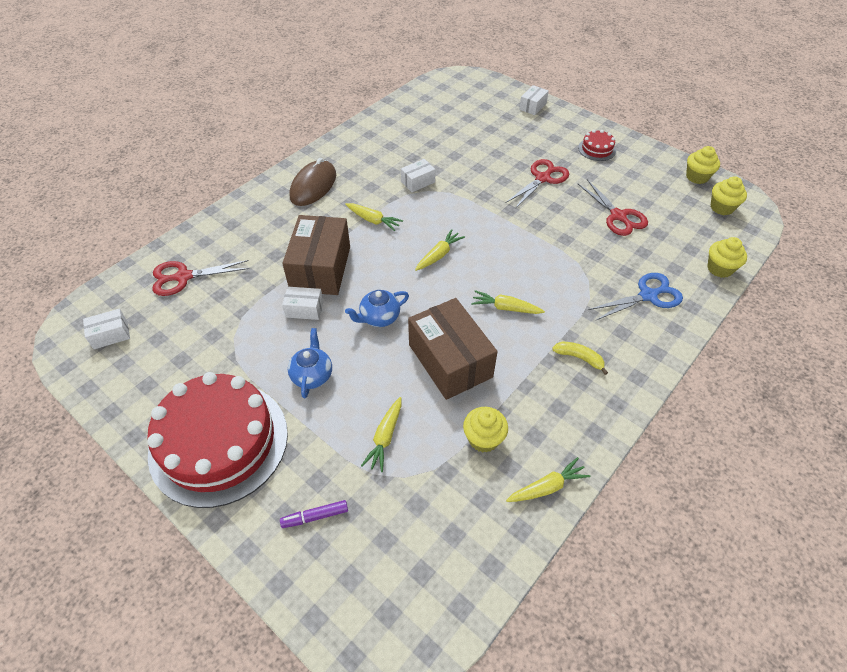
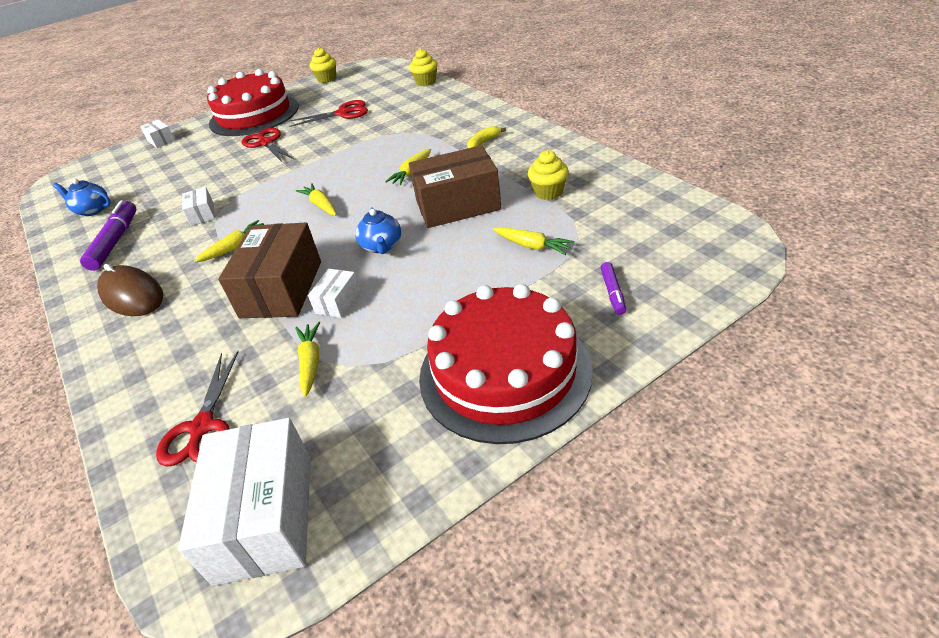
camera: 70 degrees left, 10 degrees down
(110, 335) = (265, 517): white box -> white box, size x2.11
(312, 375) = (437, 295): blue teapot -> blue teapot (92, 210)
(320, 268) = (281, 289): brown box -> brown box turned 75 degrees clockwise
(377, 148) = (115, 241): none -> purple marker
(547, 487) = (600, 166): yellow carrot -> yellow carrot (310, 363)
(597, 149) = (254, 115): red cake -> red cake, size x2.47
(648, 296) = (435, 110): blue scissors -> none
(721, 208) = (367, 74): yellow cupcake -> none

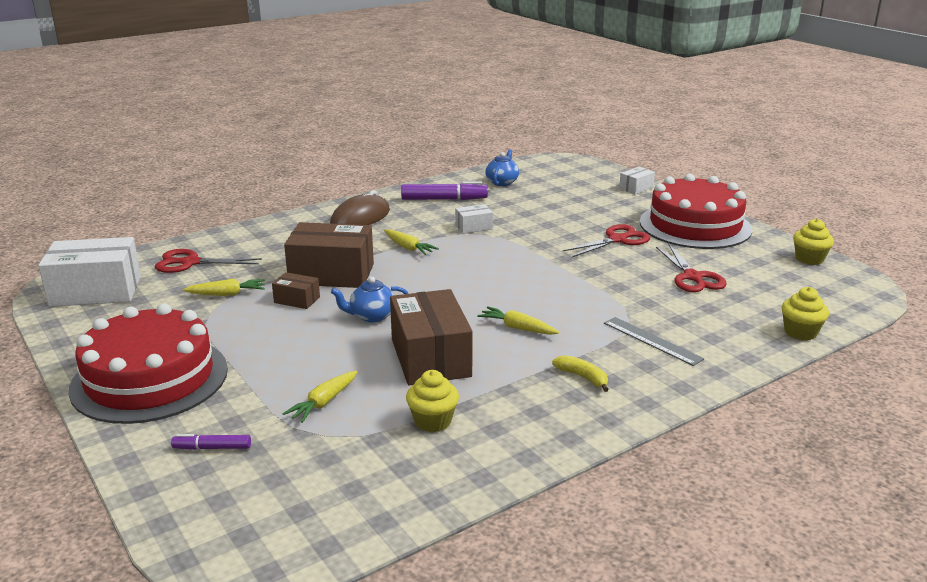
camera: 85 degrees right, 15 degrees down
(321, 205) = (465, 280): yellow carrot -> none
(338, 302) = (297, 300): white box -> brown box
(434, 123) = (652, 341): none -> grey ruler

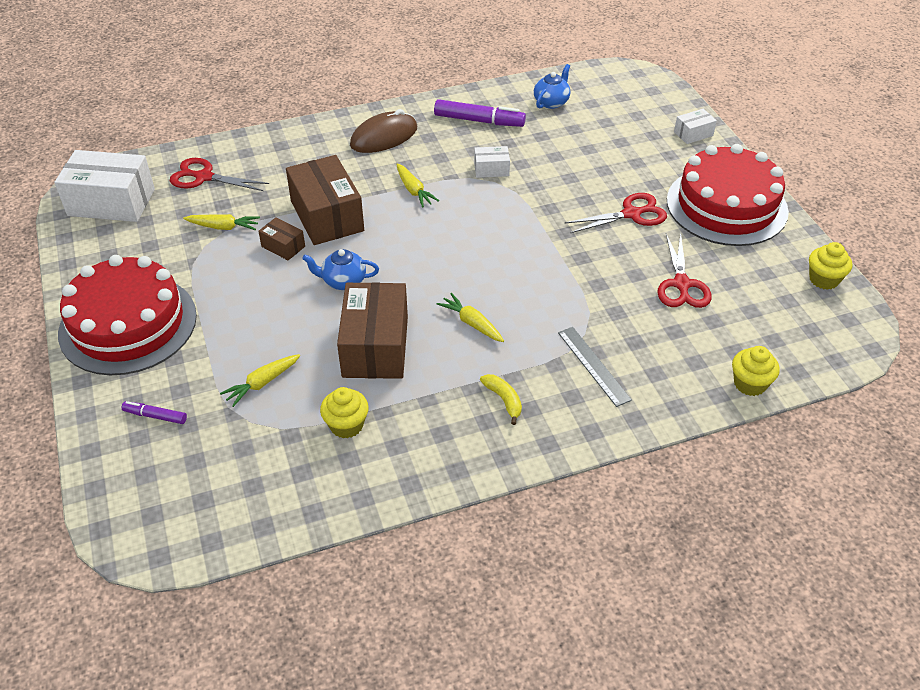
camera: 15 degrees right, 20 degrees up
(332, 274) = (327, 216): brown box -> brown box turned 45 degrees clockwise

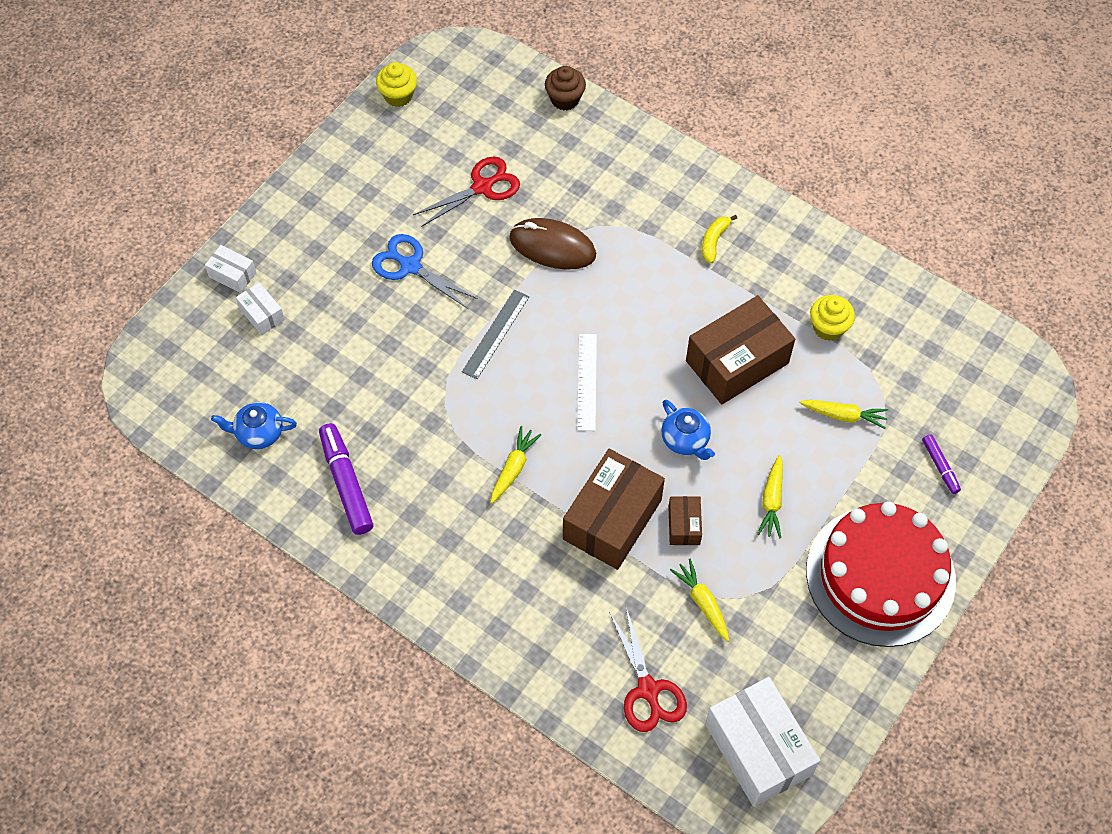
camera: 125 degrees left, 15 degrees up
(384, 137) = (444, 559): brown mouse -> brown mouse (552, 246)
(444, 255) = (586, 382): none -> white ruler
(472, 323) = (652, 309): yellow carrot -> yellow carrot (772, 501)
(491, 169) = (426, 419): white box -> white box (262, 314)
(593, 366) = (629, 202): grey ruler -> grey ruler (496, 334)
(631, 214) = (410, 266): red scissors -> blue scissors
(726, 206) = (341, 199): red cake -> none
(750, 384) = (565, 99): yellow cupcake -> brown cupcake

